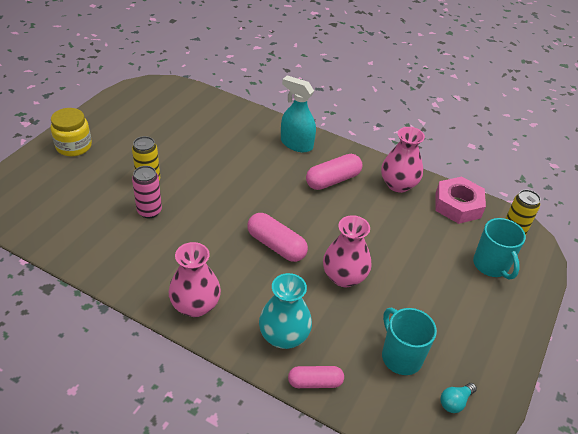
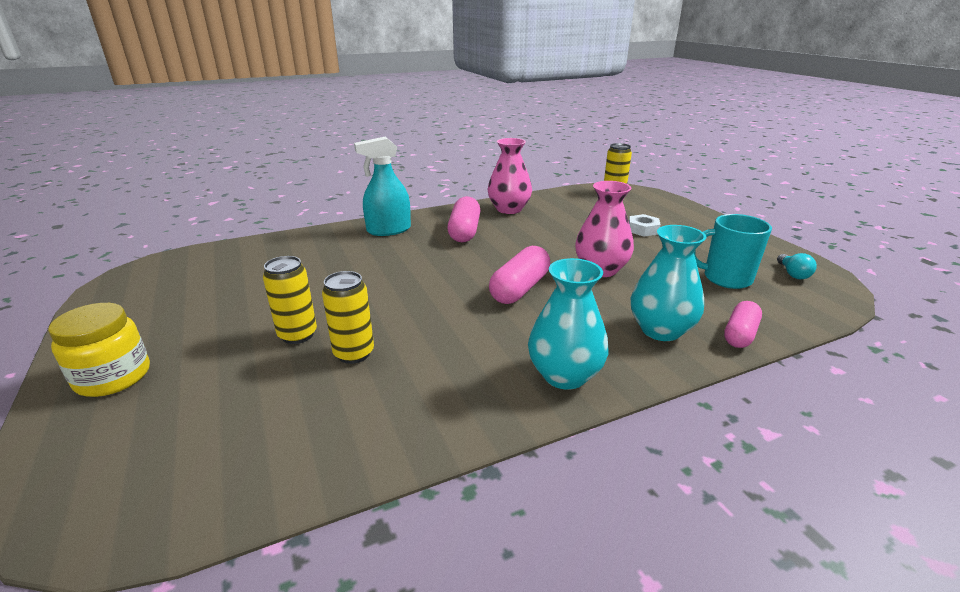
camera: 50 degrees left, 15 degrees down
(149, 211) = (354, 353): pink can -> yellow can
(195, 305) = (564, 375): pink vase -> turquoise vase
(276, 245) = (520, 288): pink capsule -> pink capsule turned 45 degrees counterclockwise
(446, 279) = (643, 230): none -> white nut
(457, 205) = (562, 198): pink nut -> none
(491, 265) = (642, 210): turquoise mug -> none

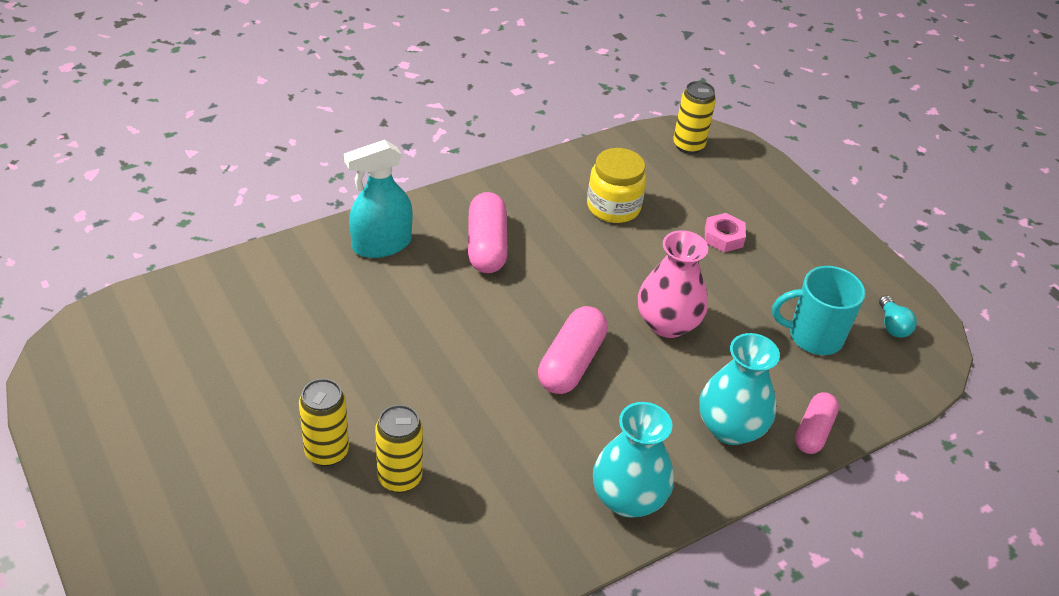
camera: 10 degrees left, 15 degrees up
(113, 377) = (146, 524): yellow jar -> yellow jar (613, 207)
(509, 209) = (541, 191): pink vase -> none
(643, 230) = (723, 237): white nut -> pink nut

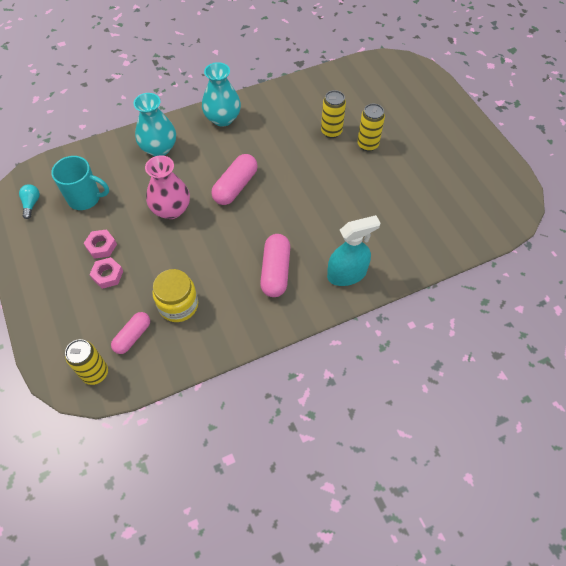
camera: 170 degrees left, 15 degrees up
(751, 271) = (101, 246): none -> pink nut
(813, 431) = (115, 145): pink capsule -> pink capsule (133, 336)

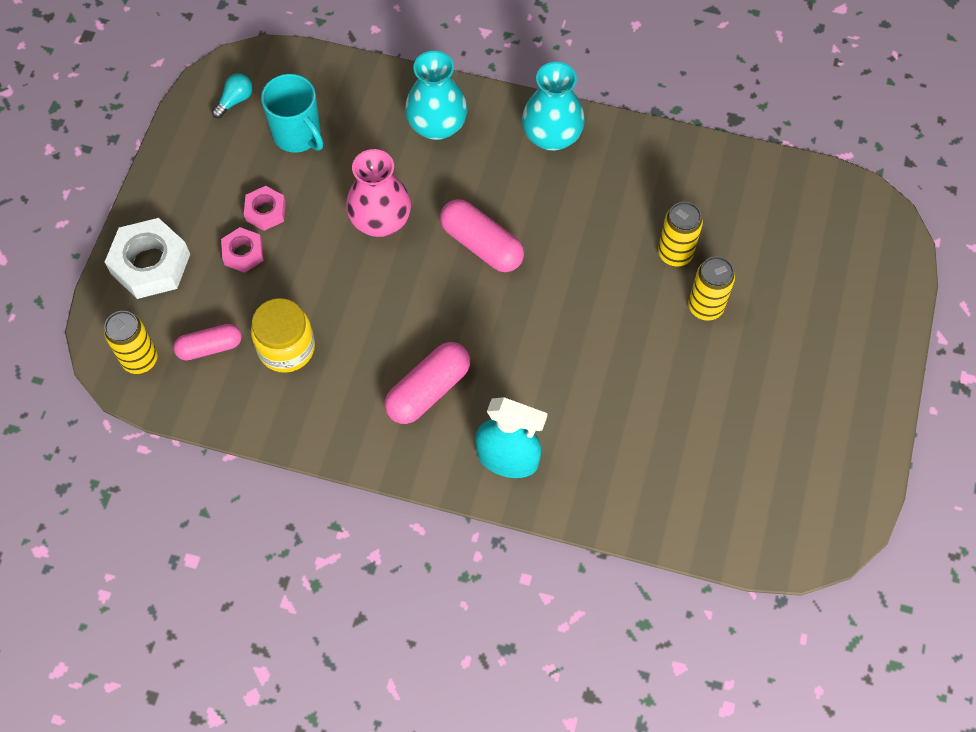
camera: 40 degrees right, 5 degrees up
(55, 318) = (150, 264): none -> white nut
(235, 186) = (481, 244): pink capsule -> pink capsule turned 60 degrees clockwise

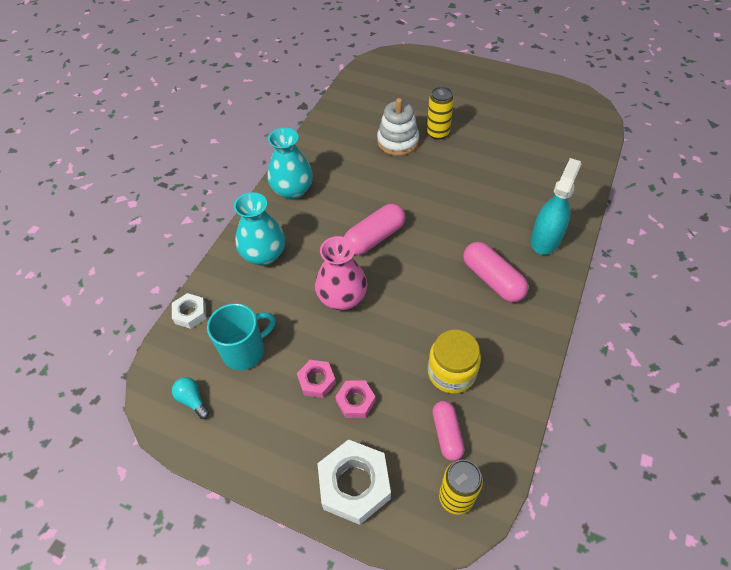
camera: 80 degrees left, 10 degrees down
(342, 71) = (190, 313): none -> white nut
(675, 254) = (398, 141): yellow can -> white stacking toy

